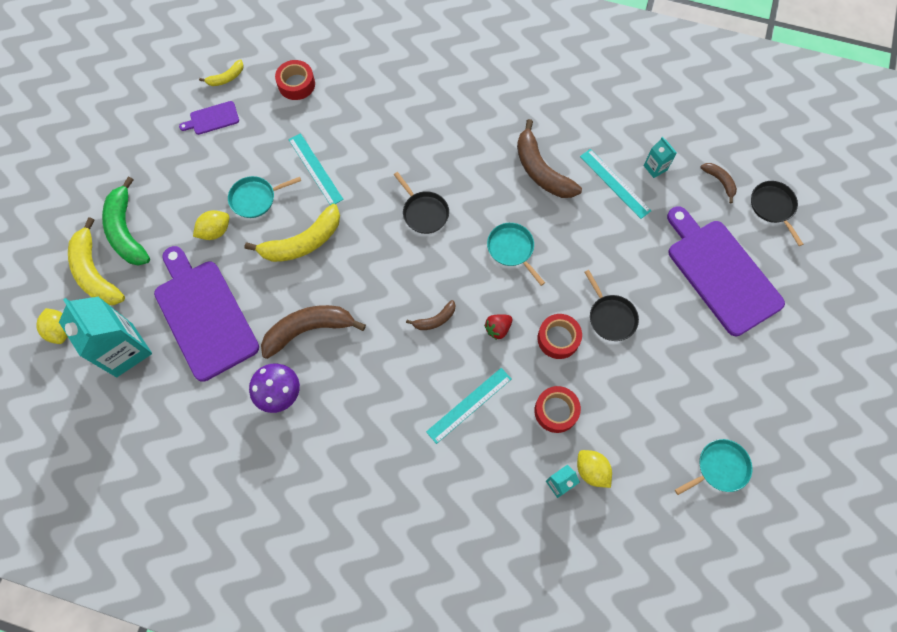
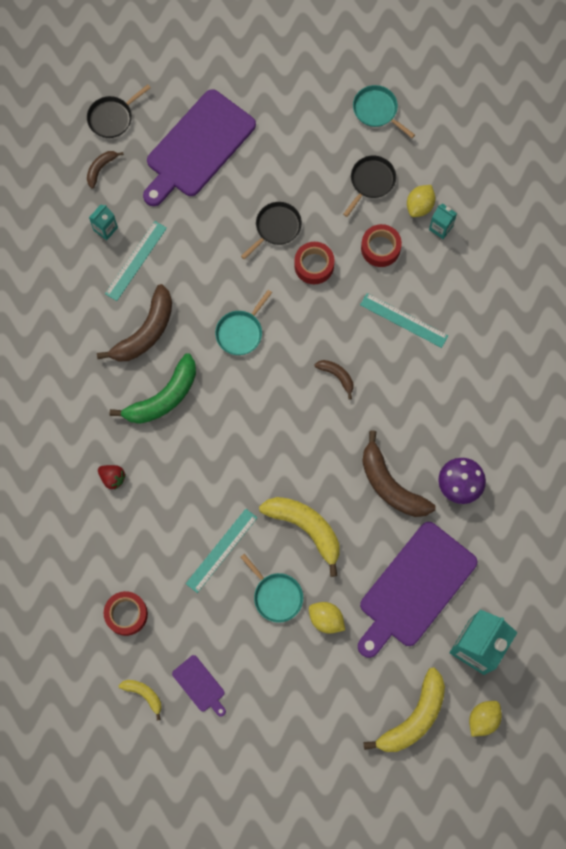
camera: 110 degrees left, 5 degrees up
(126, 231) = (359, 709): green banana -> green banana (163, 397)
(424, 212) = (231, 425): black pan -> black pan (371, 181)
(498, 329) = (324, 319): red strawberry -> red strawberry (112, 478)

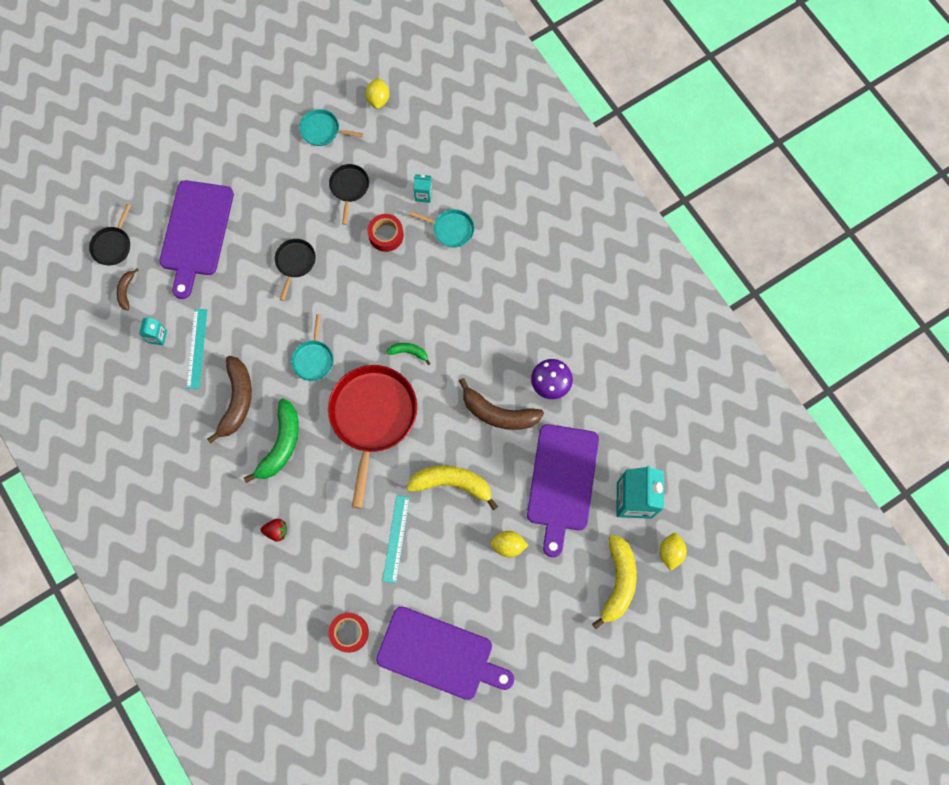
camera: 30 degrees left, 0 degrees up
(144, 694) = (400, 688): yellow banana -> none
(200, 685) = (440, 654): purple cutting board -> purple cutting board, size x2.28
(266, 420) = (372, 417): none -> red pan
(276, 596) = (459, 549): turquoise pan -> turquoise pan (451, 229)
(314, 265) = (341, 276): red tape -> none
(337, 376) = (409, 352): brown banana -> green banana
(403, 320) = (435, 281): turquoise ruler -> none
(419, 206) = (398, 187): yellow lemon -> yellow lemon (378, 99)

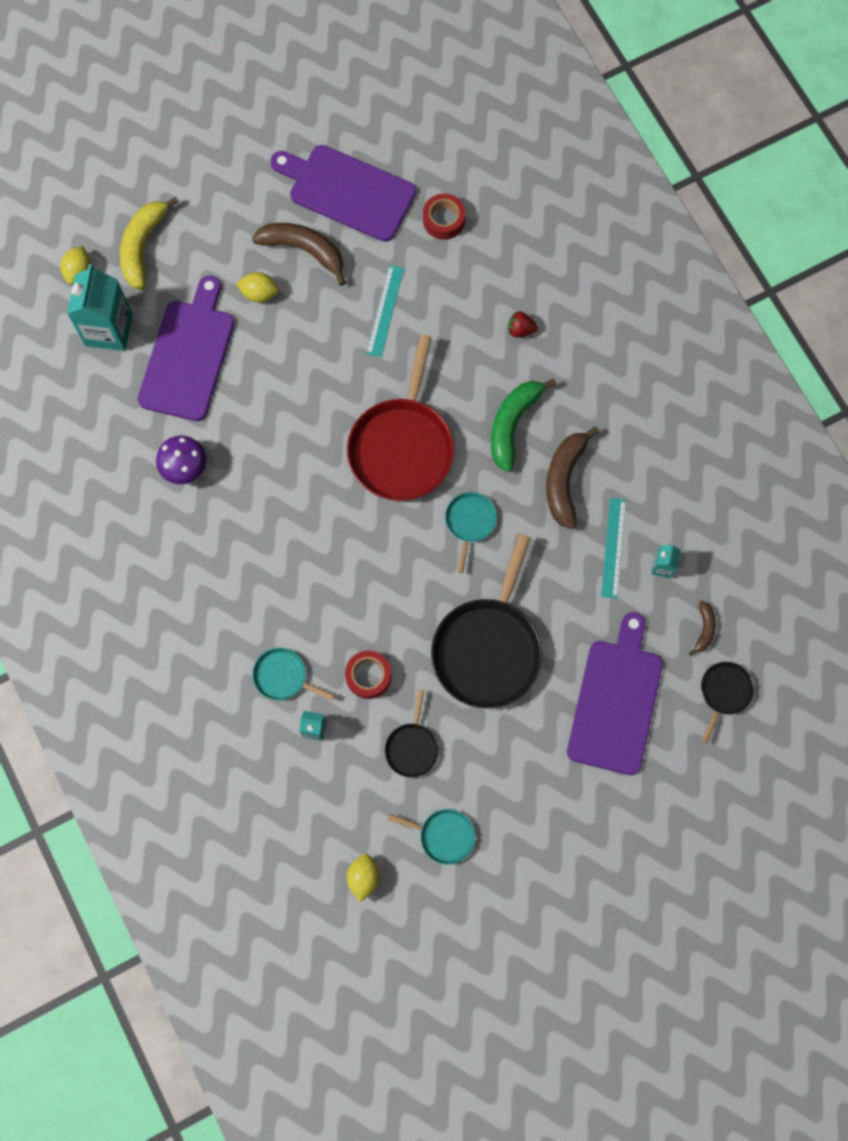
camera: 175 degrees left, 0 degrees up
(295, 262) = (488, 649): black pan -> black pan, size x2.08
(409, 352) = (352, 521): green banana -> none
(452, 484) = (315, 364): yellow banana -> none
(498, 413) = (252, 439): brown banana -> brown banana (304, 250)

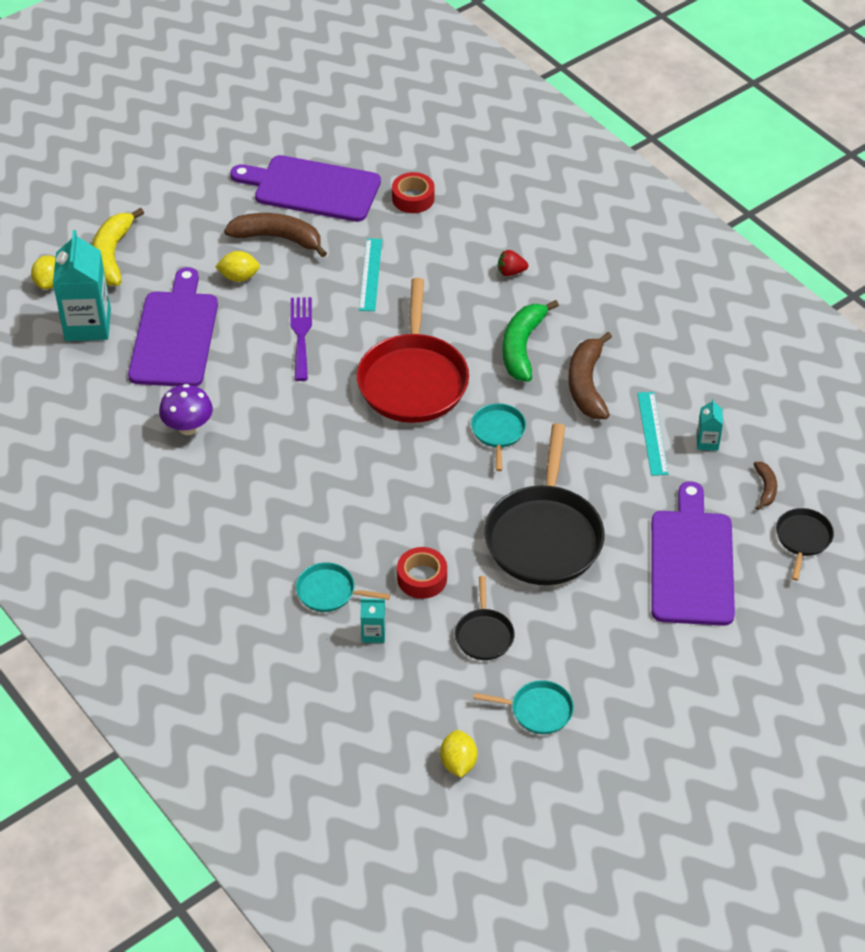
camera: 10 degrees left, 25 degrees down
(306, 374) = (301, 334): none -> purple fork

